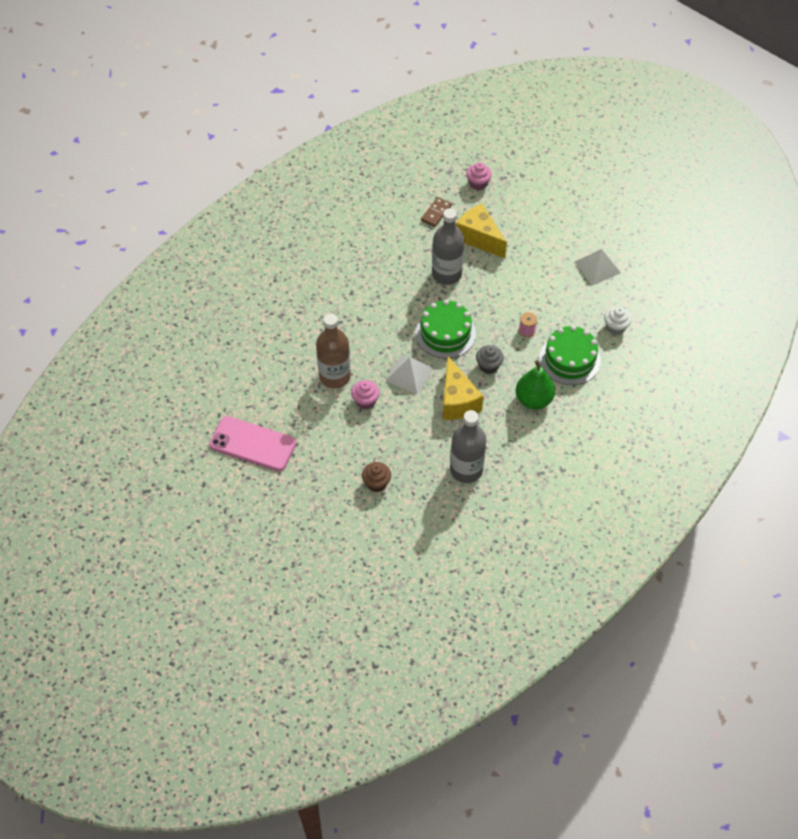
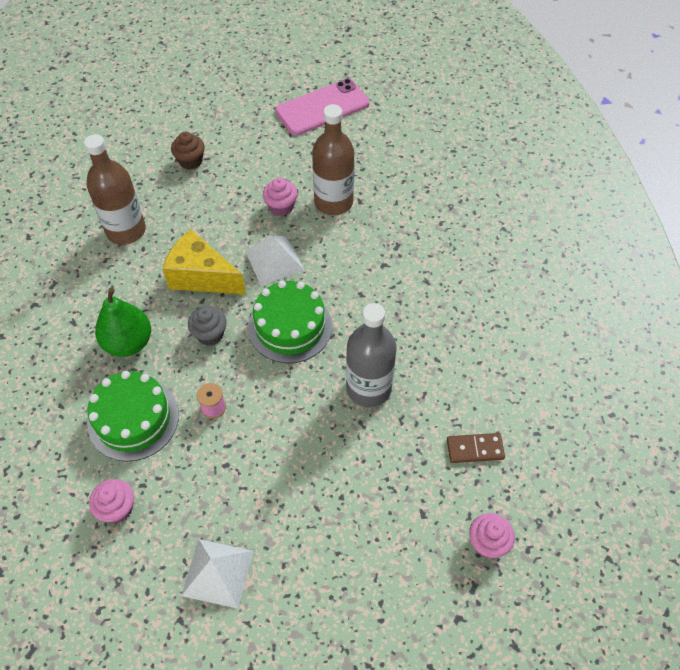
camera: 130 degrees right, 0 degrees up
(436, 213) = (475, 449): brown domino -> brown domino turned 75 degrees counterclockwise
(466, 469) = (126, 231): grey bottle -> brown bottle
(479, 238) = (392, 467): yellow cheese -> none
(615, 327) = (117, 508): white cupcake -> pink cupcake

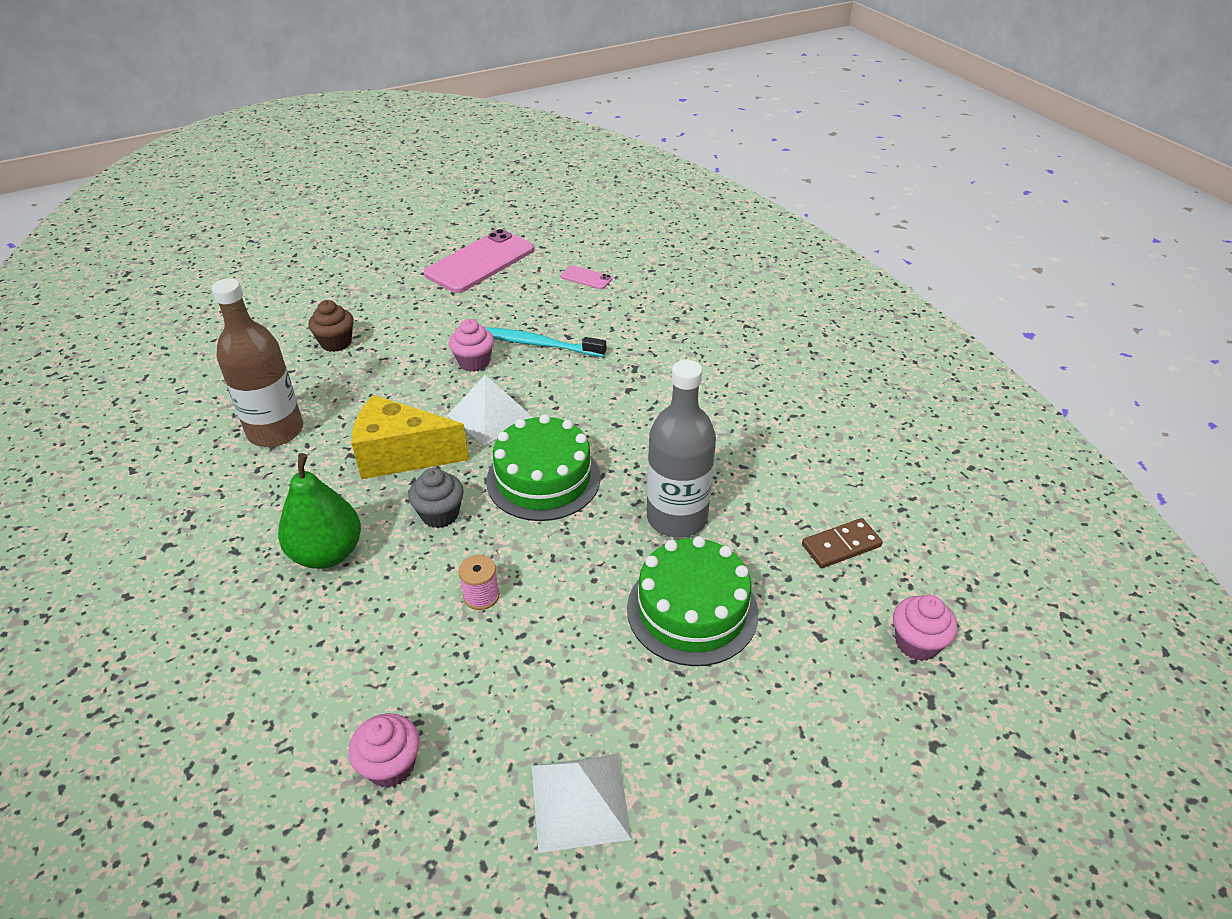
camera: 20 degrees left, 15 degrees down
(133, 419) = (370, 642): green cake -> green cake (692, 610)
(333, 202) = (537, 344): brown bottle -> turquoise toothbrush
(397, 145) = (586, 278): none -> pink phone

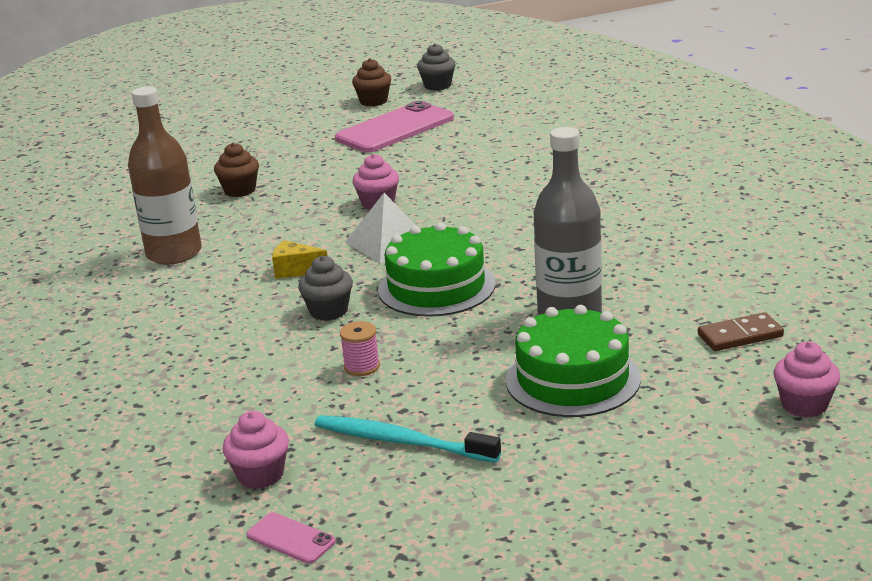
camera: 10 degrees right, 15 degrees down
(327, 553) = (216, 337): green pear -> none
(401, 456) = (295, 270): yellow cheese -> yellow cheese, size x0.50
(456, 226) = (373, 101): none -> brown cupcake
(514, 207) = (437, 86): none -> grey cupcake
(537, 344) = (445, 189): turquoise toothbrush -> turquoise toothbrush (401, 441)
(580, 801) = (437, 502): white pyramid -> none
(586, 278) = (506, 139): pink phone -> pink phone (290, 538)

